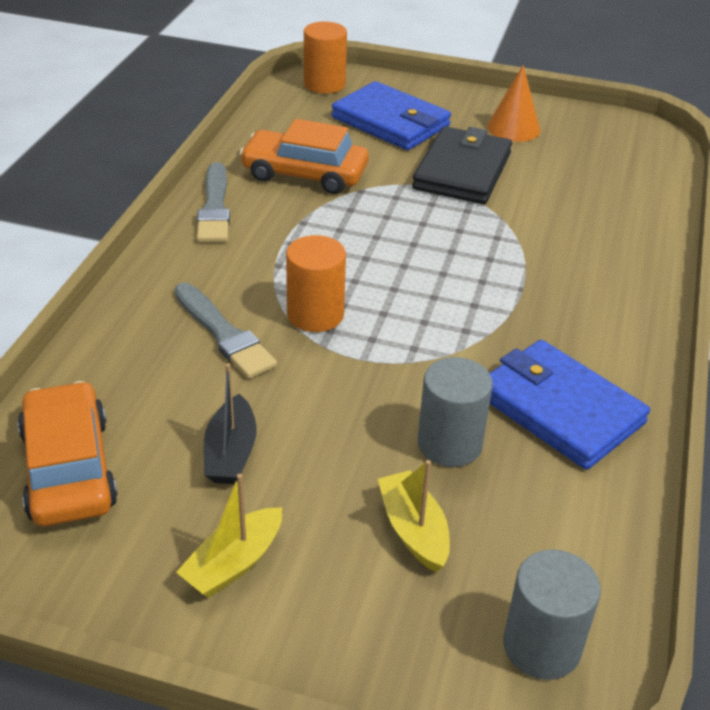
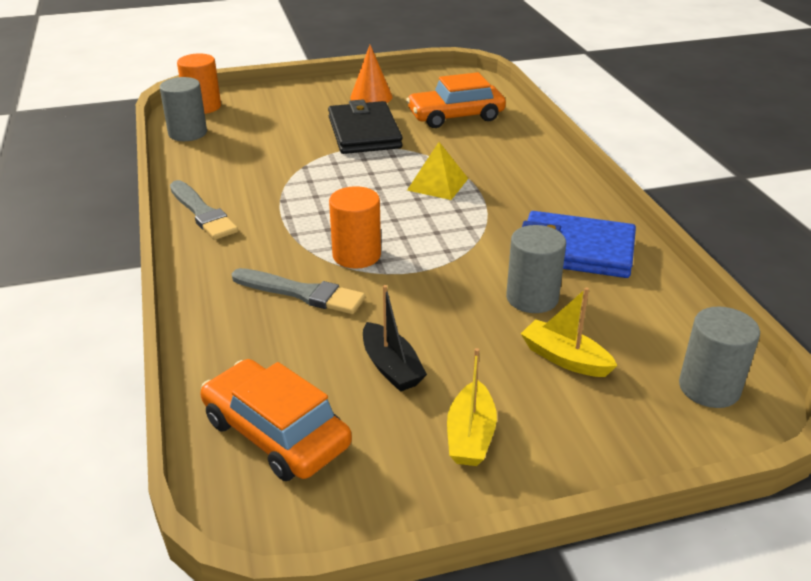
camera: 30 degrees left, 5 degrees down
(282, 111) = (187, 133): none -> grey cylinder
(304, 174) = (250, 169): orange car -> orange car (455, 116)
(391, 122) = (280, 117): blue wallet -> none
(482, 264) = (437, 184): none -> yellow pyramid

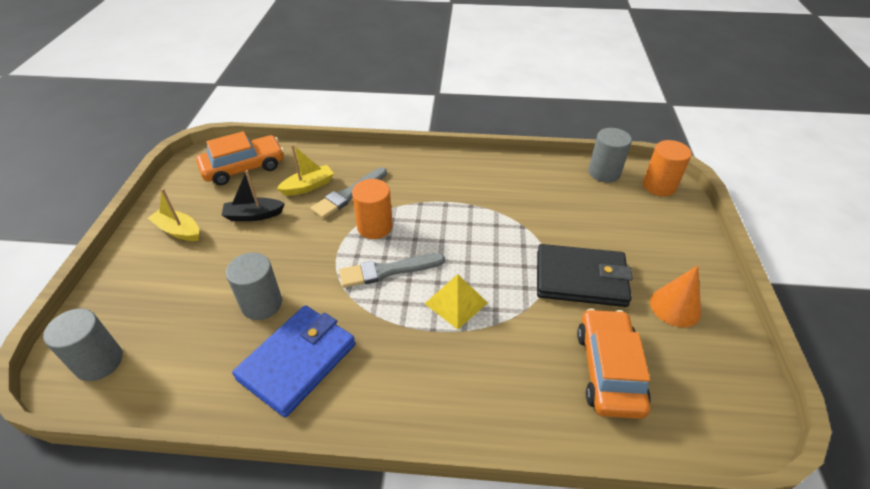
camera: 110 degrees right, 10 degrees up
(202, 213) = (469, 167): grey brush -> grey brush (387, 271)
(565, 358) = (193, 295): yellow boat -> yellow boat (308, 186)

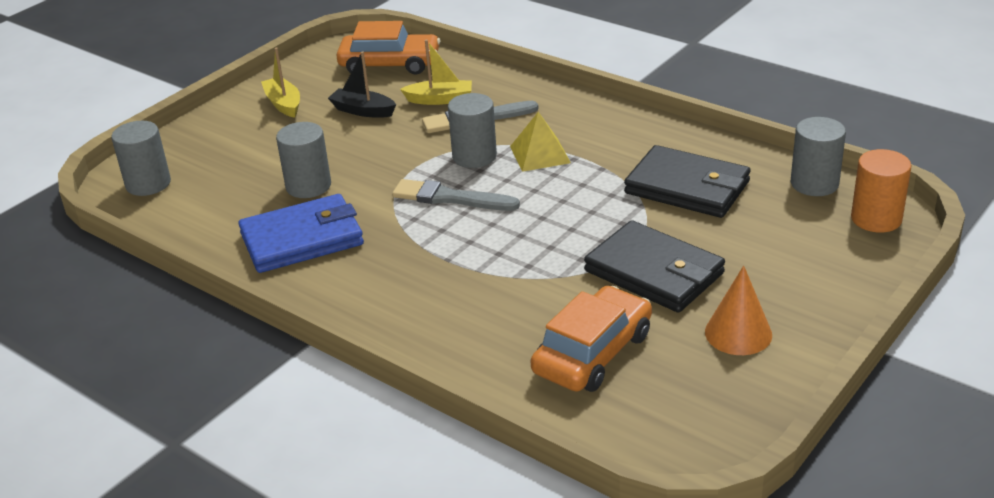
camera: 35 degrees right, 10 degrees down
(375, 227) = (474, 156): orange cylinder -> grey cylinder
(456, 303) = (492, 246): yellow pyramid -> yellow pyramid (540, 154)
(537, 202) = (687, 187): none -> black wallet

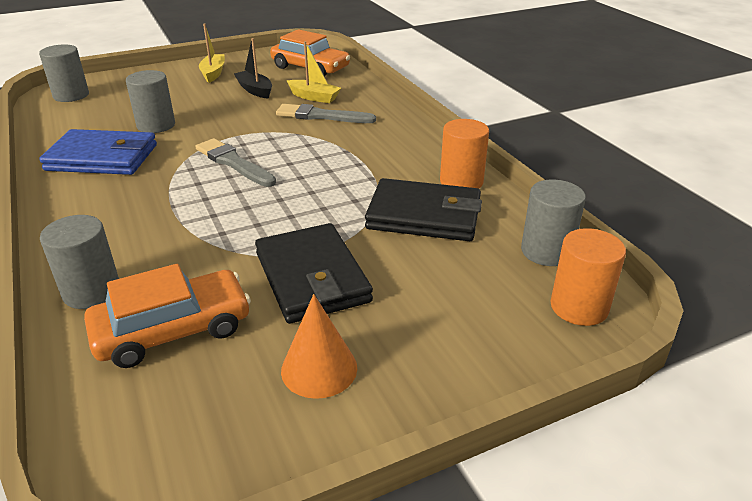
camera: 25 degrees right, 0 degrees up
(474, 156) = (288, 140): grey cylinder -> grey cylinder (92, 291)
(540, 154) = (337, 153): yellow pyramid -> none
(686, 145) = (461, 181): none -> orange cylinder
(687, 187) = (424, 215): black wallet -> black wallet turned 45 degrees counterclockwise

